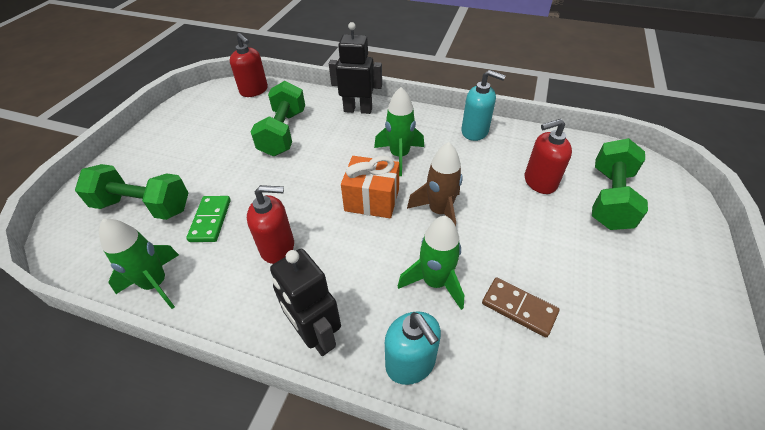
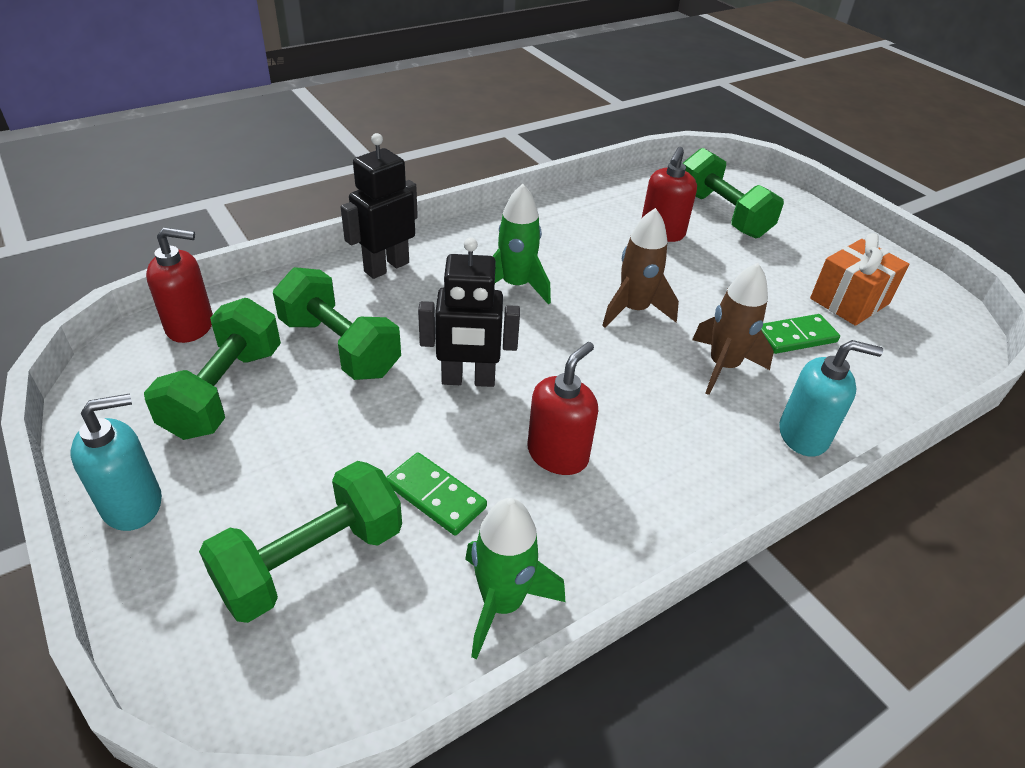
camera: 55 degrees left, 5 degrees down
(223, 123) = (225, 391): none -> green dumbbell
(316, 335) = (719, 485): black robot -> black robot (468, 380)
(372, 200) = (563, 343): orange gift -> orange gift (849, 301)
(435, 282) = (723, 366): green rocket -> brown rocket
(475, 131) = (543, 220): turquoise soap dispenser -> turquoise soap dispenser (133, 504)
(519, 308) = (795, 337): brown domino -> green domino

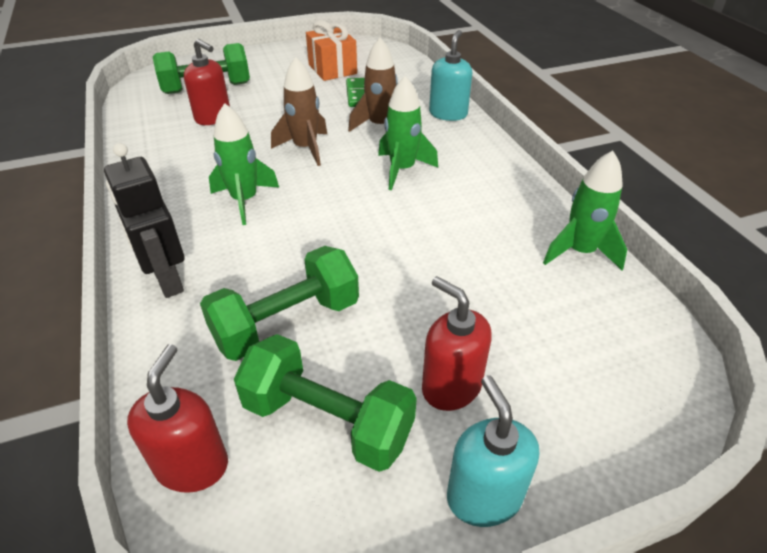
camera: 75 degrees left, 0 degrees up
(311, 561) = (550, 350): green dumbbell -> none
(435, 496) = (486, 274): green domino -> none
(468, 380) = (360, 242): black robot -> none
(558, 454) = (451, 209): red soap dispenser -> red soap dispenser (451, 386)
(626, 399) = (402, 170): none -> green rocket

